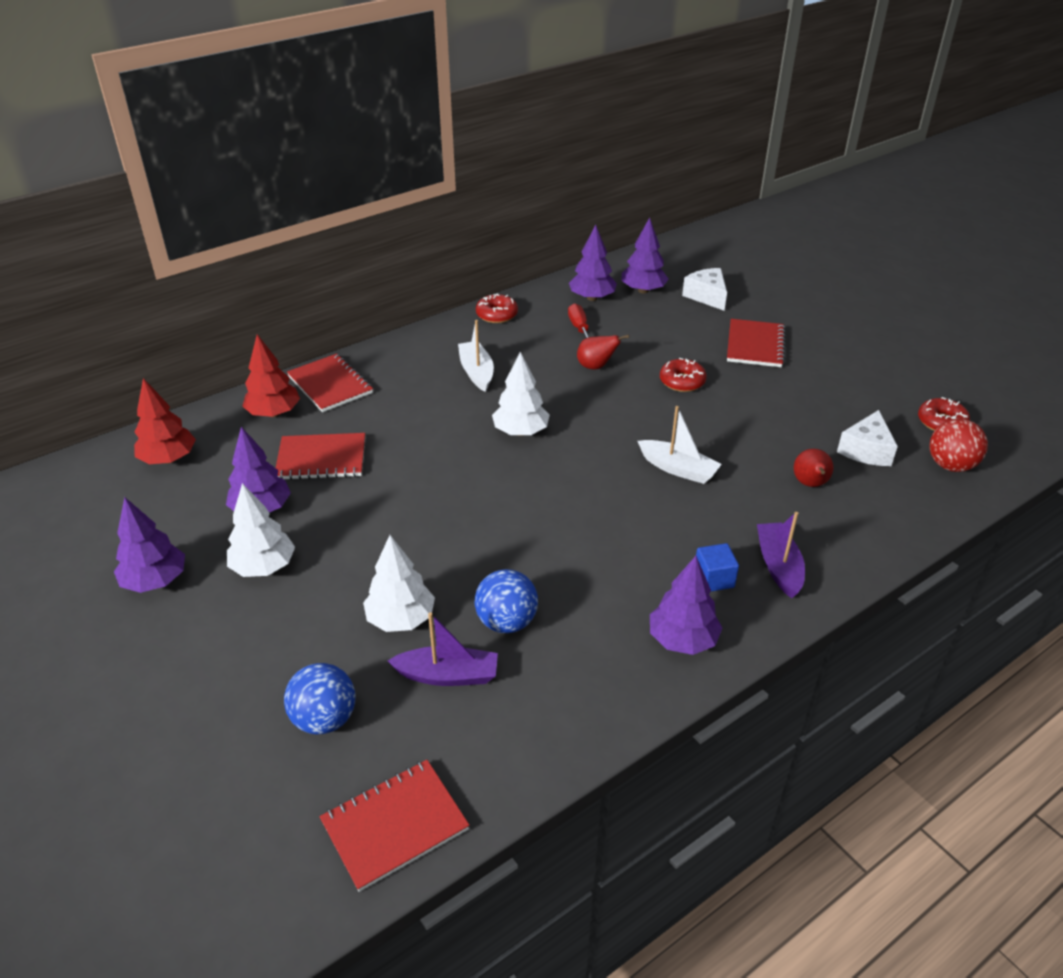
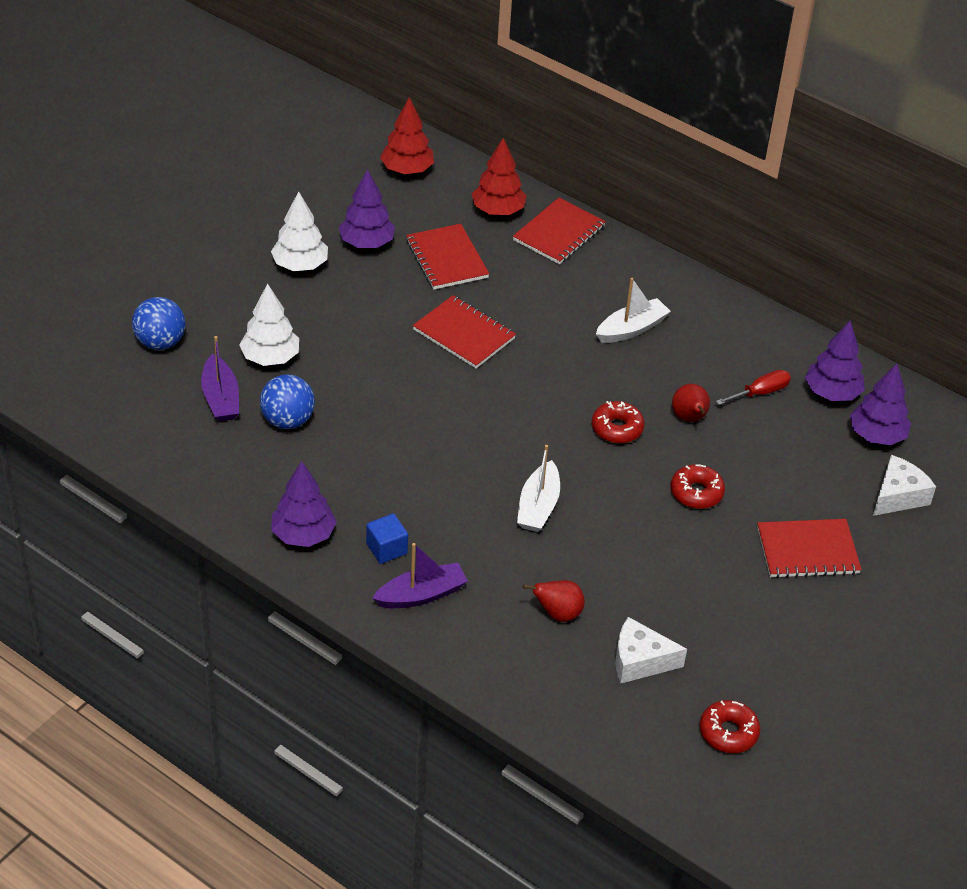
camera: 70 degrees right, 5 degrees up
(155, 581) = (264, 213): purple tree -> none
(394, 825) = (81, 401): red notebook -> red notebook (464, 334)
(497, 315) = (749, 321): red donut -> red donut (617, 428)
(521, 432) = (546, 381): white tree -> none
(950, 465) = (644, 738): red ball -> none

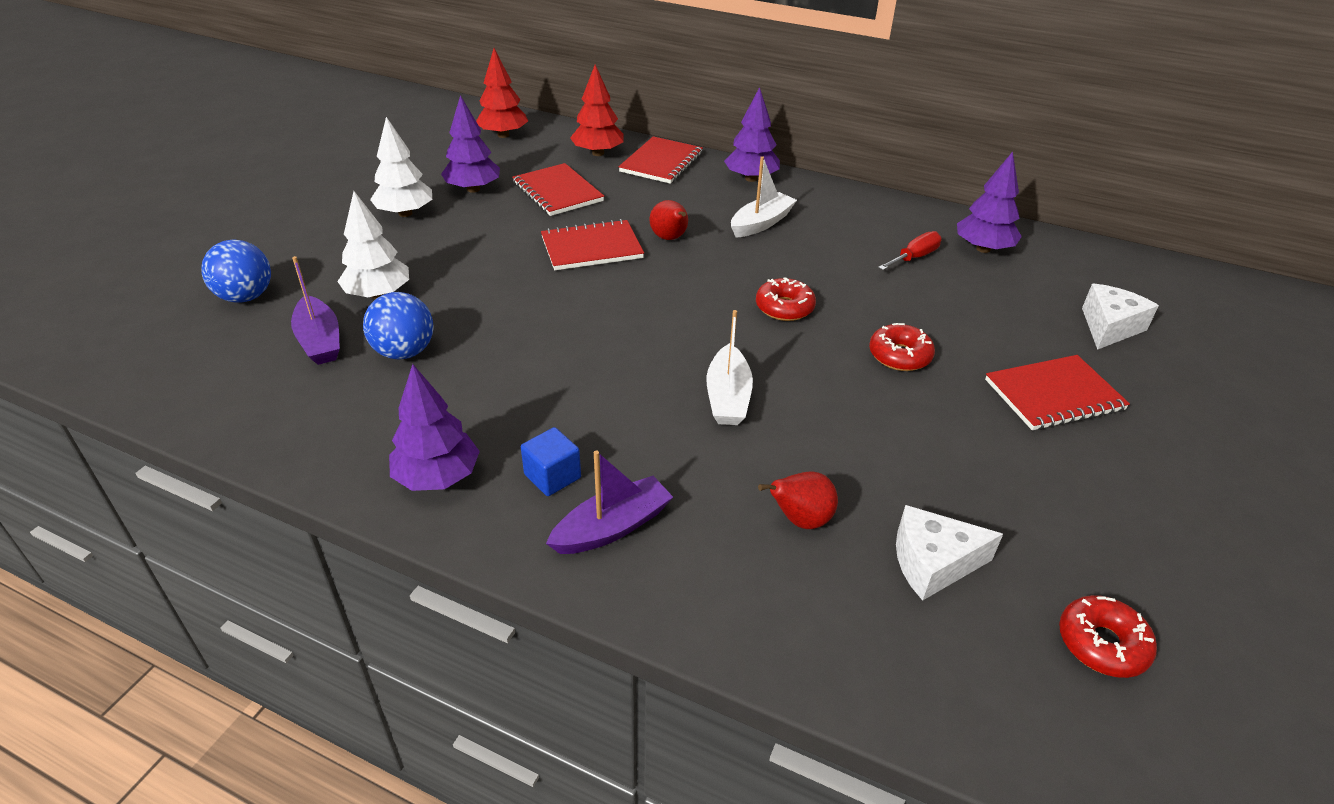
camera: 10 degrees left, 5 degrees down
(464, 334) = (591, 248): red notebook -> red notebook turned 45 degrees counterclockwise
(689, 418) = (856, 288): red pear -> red pear (670, 238)
(876, 435) = (1050, 277): purple tree -> purple tree (751, 178)

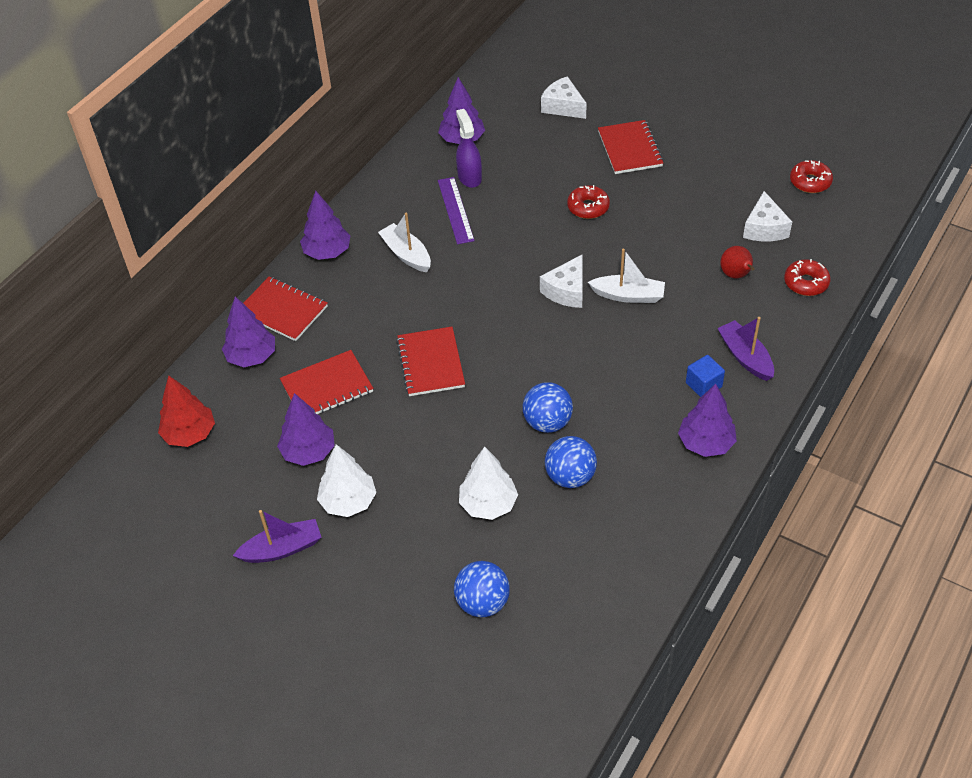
camera: 80 degrees left, 10 degrees up
(320, 341) = (552, 535): purple boat -> purple boat (282, 549)
(494, 332) = (547, 422): none -> blue ball
(598, 153) = (252, 356): red tree -> purple tree
(670, 238) = (422, 312): red pear -> none
(726, 341) = (566, 291): none -> white cheese
(784, 307) = (528, 255): red donut -> red donut (806, 283)
(849, 251) = (455, 210): none -> purple ruler
(914, 257) = (469, 177): red screwdriver -> purple spray bottle

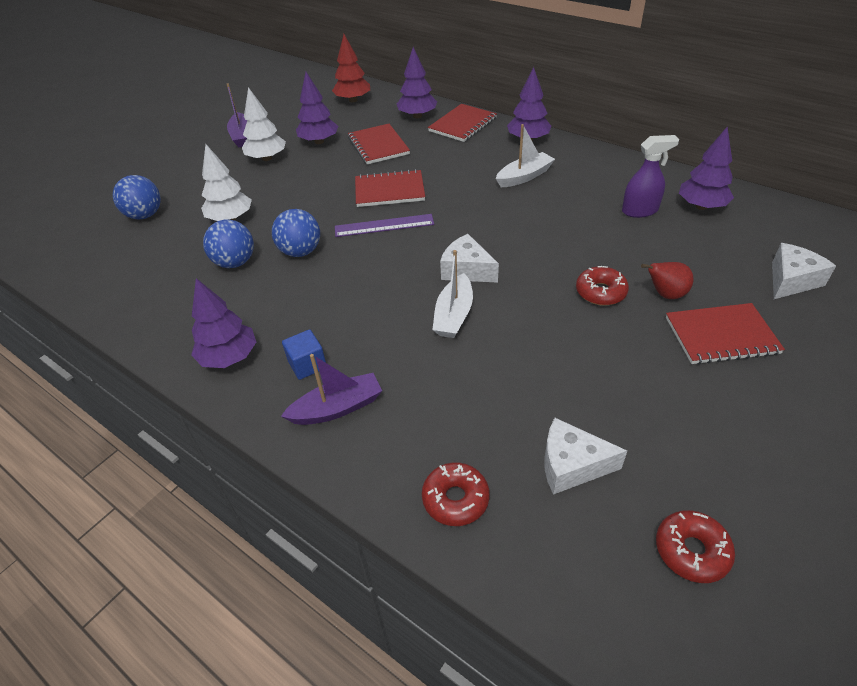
camera: 95 degrees right, 5 degrees down
(455, 210) = (587, 202): purple ruler -> purple ruler (384, 226)
(736, 275) = (478, 418): red pear -> red pear (665, 294)

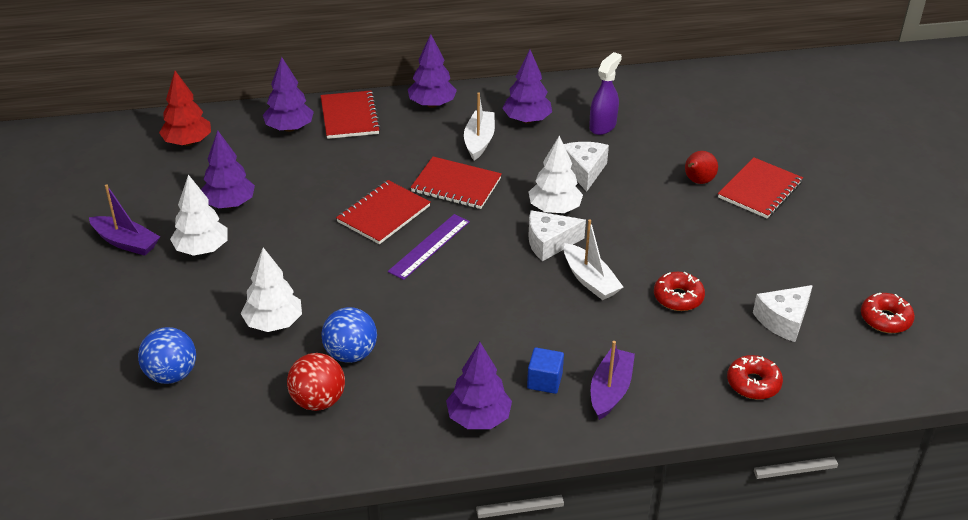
camera: 50 degrees left, 5 degrees down
(175, 278) = (318, 401): none -> red ball
(300, 252) = (394, 309): blue ball -> none
(378, 146) = (300, 178): red notebook -> red notebook (456, 185)
(507, 249) = (554, 209): none -> white tree
(600, 292) = (658, 204): red donut -> red donut (678, 297)
(701, 206) = (637, 100): purple tree -> purple tree (527, 120)
(791, 280) = (752, 129): white cheese -> white cheese (584, 171)

